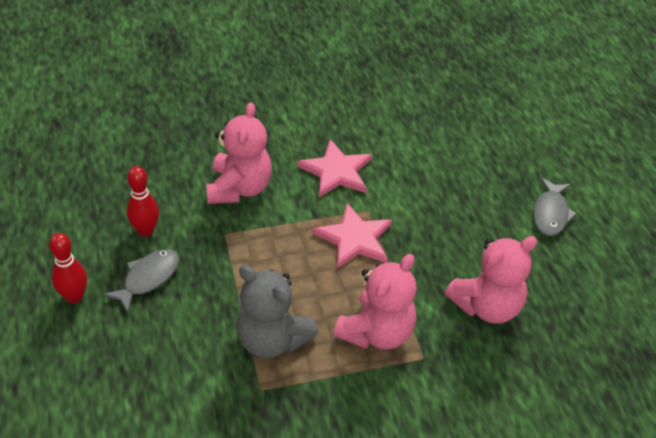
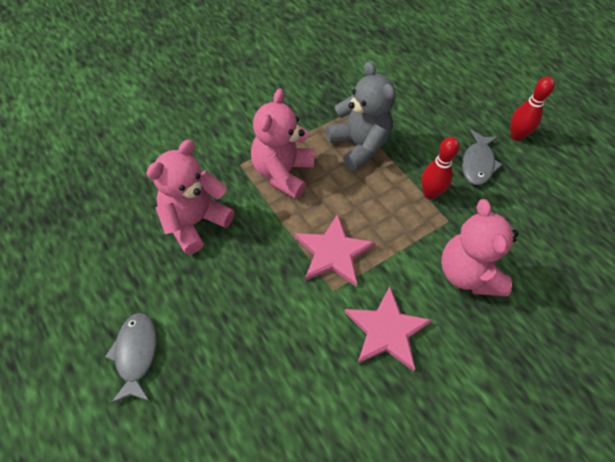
camera: 160 degrees right, 10 degrees up
(145, 230) = (512, 202): red bowling pin -> red bowling pin (430, 193)
(271, 339) = (359, 146): grey teddy bear -> grey teddy bear turned 45 degrees clockwise

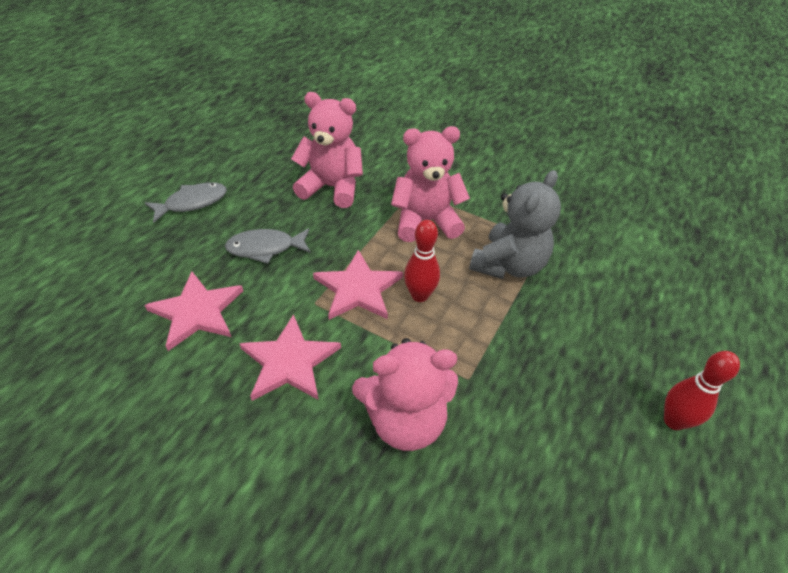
camera: 65 degrees right, 10 degrees down
(298, 389) = (197, 312): none -> pink star
(430, 193) = (494, 348): red bowling pin -> red bowling pin (420, 295)
(468, 273) = (405, 421): pink teddy bear -> pink teddy bear turned 150 degrees counterclockwise
(478, 163) = (582, 386): grey fish -> grey fish (265, 248)

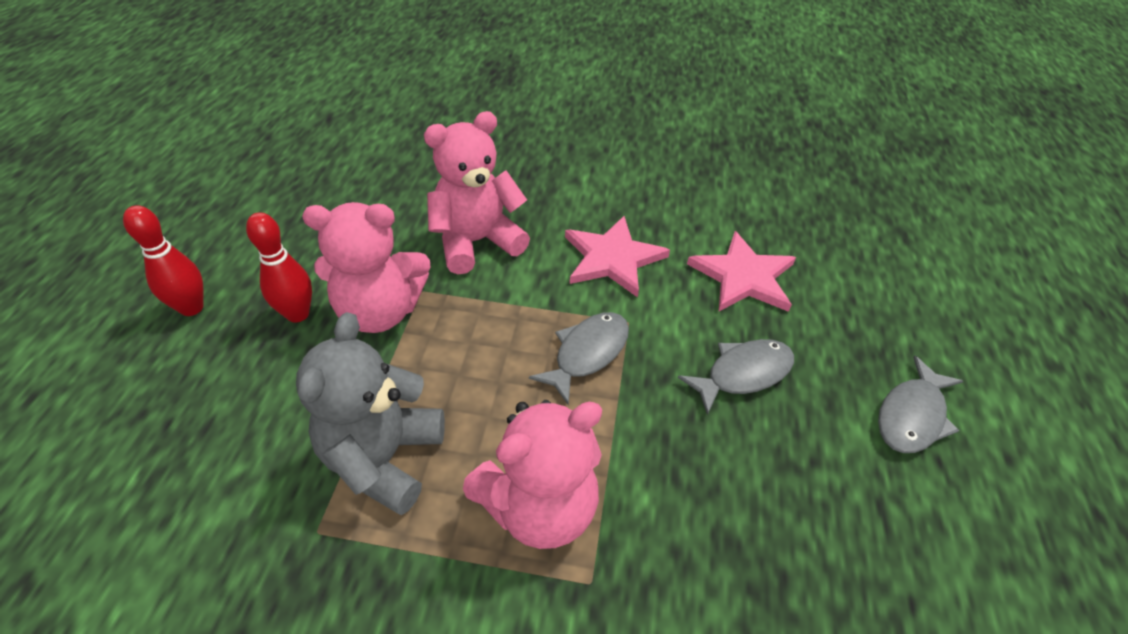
camera: 160 degrees right, 0 degrees up
(332, 187) = (740, 532): pink teddy bear -> pink teddy bear (380, 311)
(358, 289) = (587, 353): pink star -> grey fish
(420, 295) = (504, 368): red bowling pin -> red bowling pin (298, 314)

